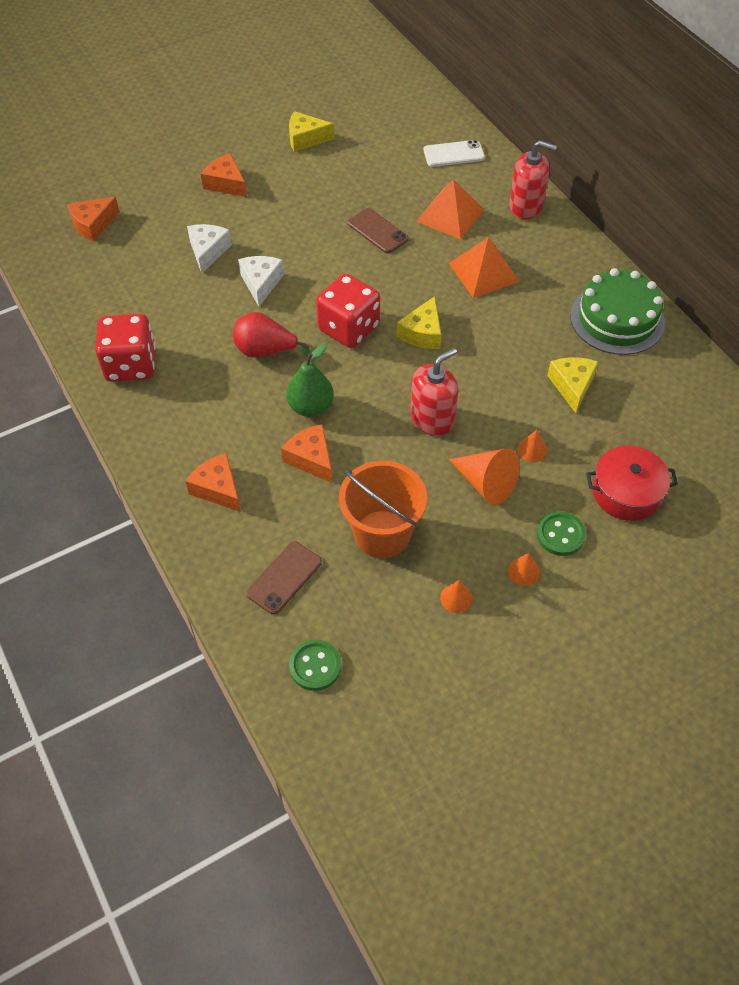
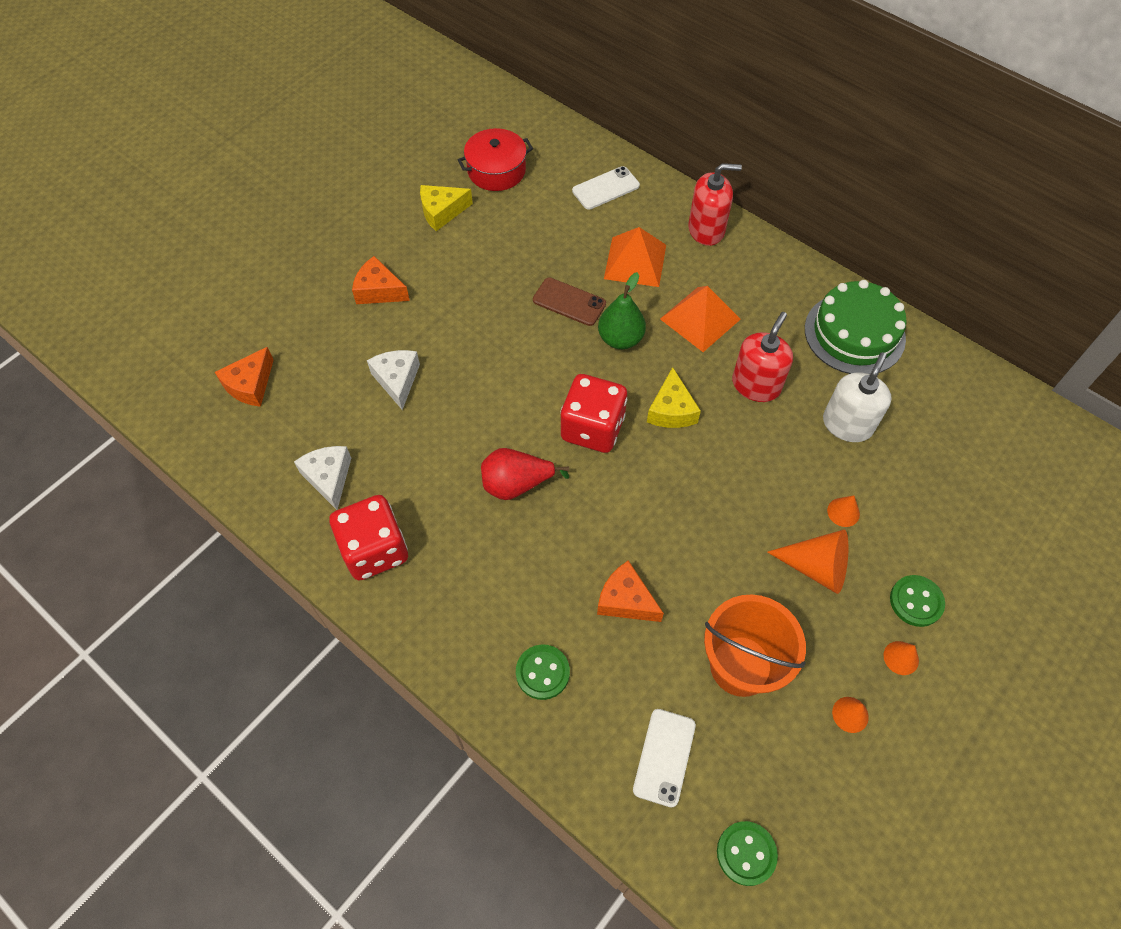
camera: 20 degrees left, 5 degrees up
(218, 488) = (542, 672): orange cheese -> green button
(261, 283) = (473, 402): white cheese -> white cheese (329, 478)
(284, 578) = (664, 757): brown phone -> white phone
(311, 407) = (596, 537): green pear -> green pear (620, 339)
(432, 419) = (728, 509): red soap dispenser -> red soap dispenser (756, 385)
(572, 386) = (847, 424): yellow cheese -> white soap dispenser
(626, 492) = (955, 530): red pot -> red pot (496, 170)

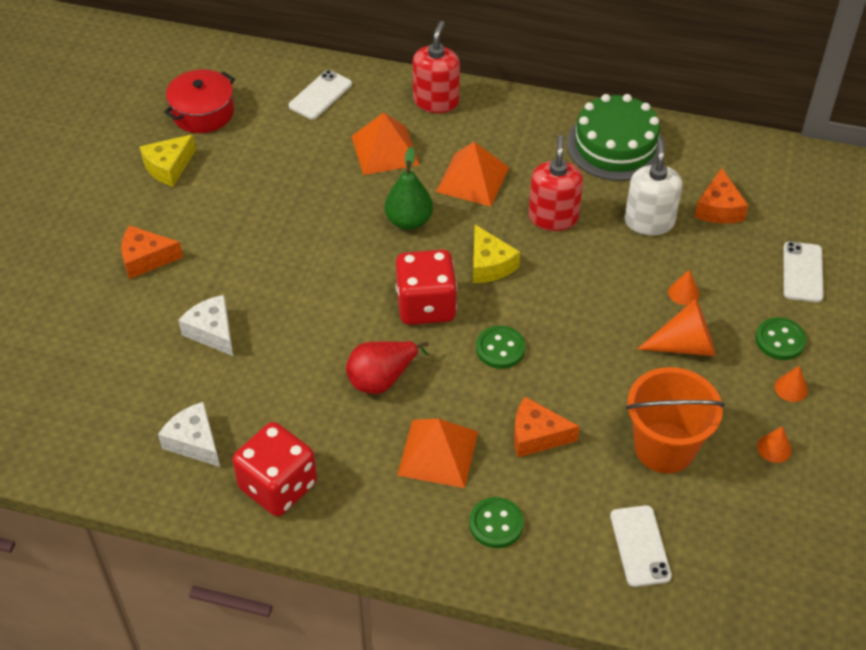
camera: 25 degrees left, 10 degrees down
(250, 385) = (61, 390): orange cheese -> orange cheese (718, 208)
(527, 578) = (438, 453): none -> orange pyramid
(569, 302) = (342, 206): brown phone -> none
(706, 229) = (436, 101): red soap dispenser -> red soap dispenser turned 45 degrees counterclockwise
(746, 853) = (748, 590): green button -> green button (500, 348)
(977, 538) = (802, 272): none -> white phone

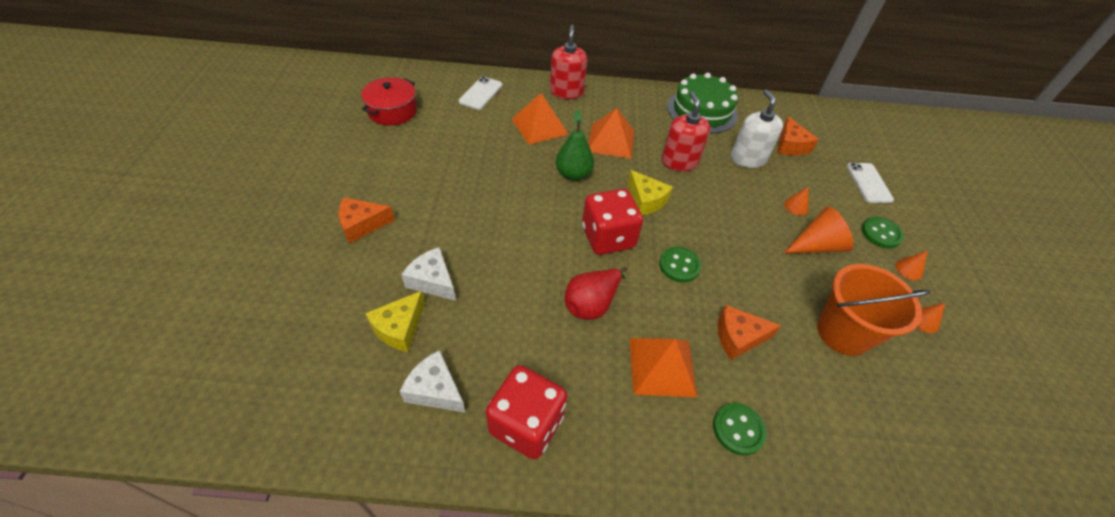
camera: 15 degrees left, 0 degrees up
(168, 167) = (371, 151): yellow cheese -> yellow cheese (399, 328)
(640, 546) = (868, 430): white phone -> none

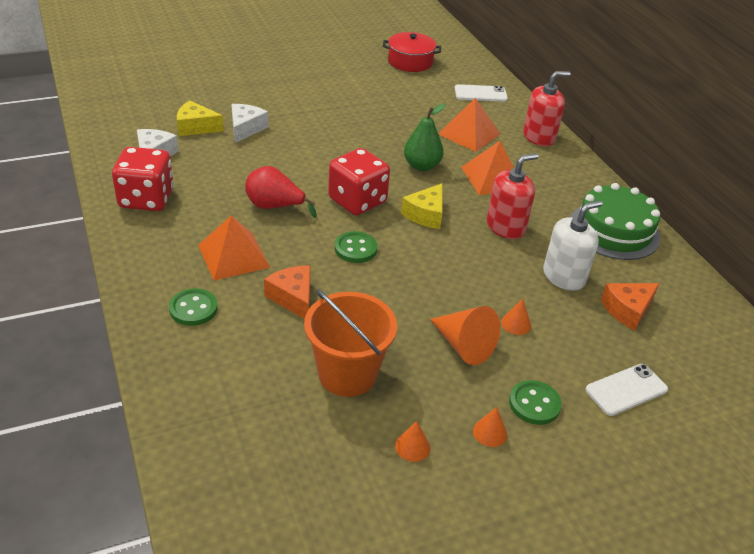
camera: 65 degrees right, 10 degrees down
(362, 225) = (276, 86): orange cheese -> none

